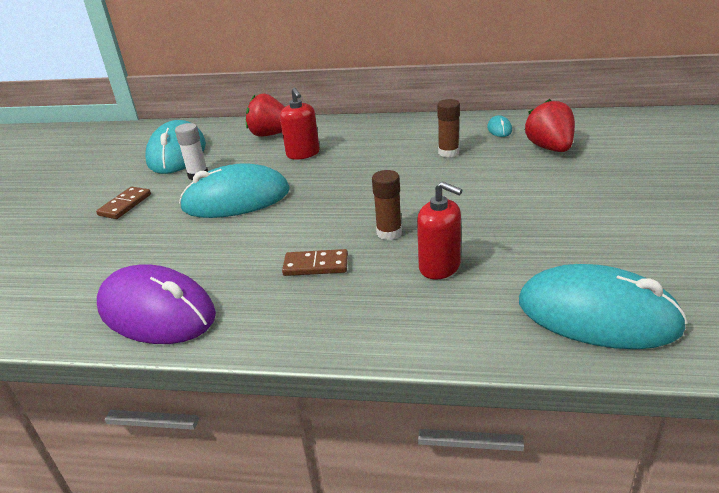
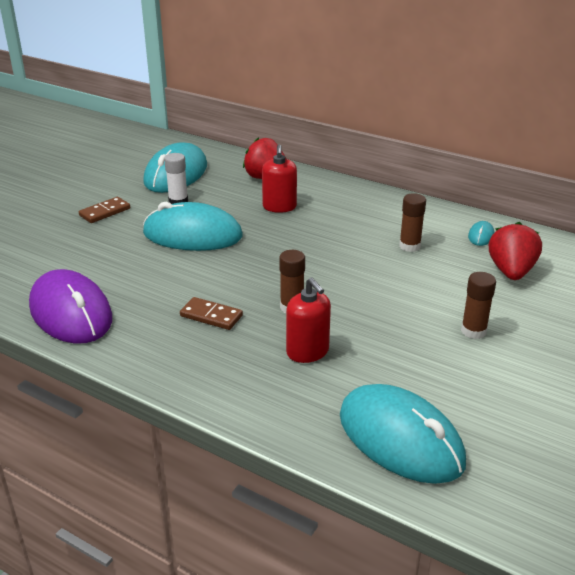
camera: 20 degrees right, 0 degrees up
(567, 202) = (473, 331): none -> brown glue stick

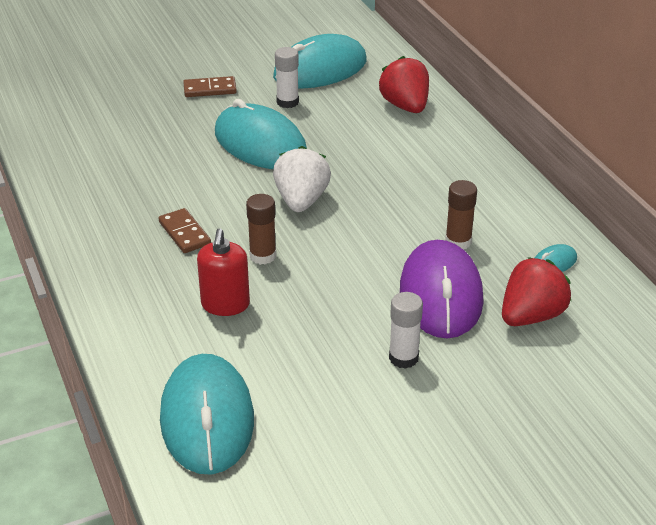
camera: 35 degrees right, 5 degrees up
(71, 312) = (79, 180): purple mouse -> purple mouse (441, 294)
(272, 260) = (301, 201): none -> white strawberry
(279, 207) = (378, 145): red soap dispenser -> none
(473, 331) = (403, 358): brown glue stick -> white glue stick

